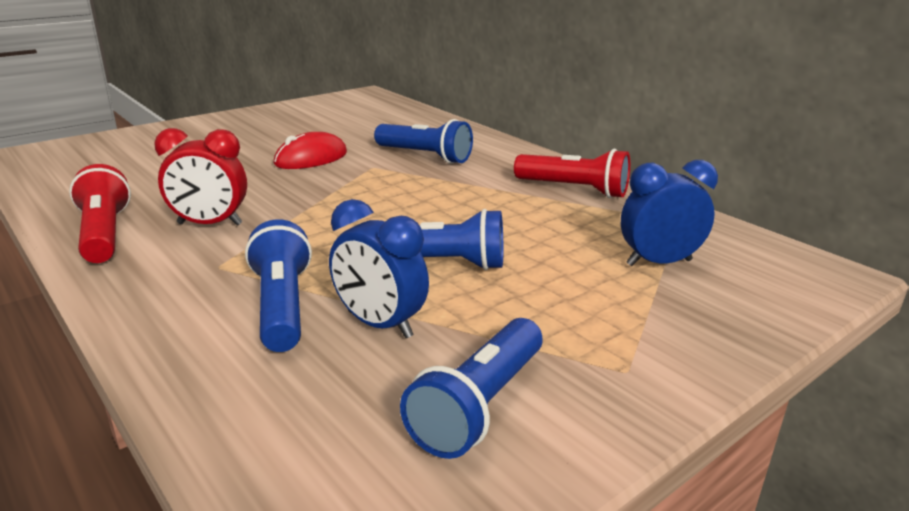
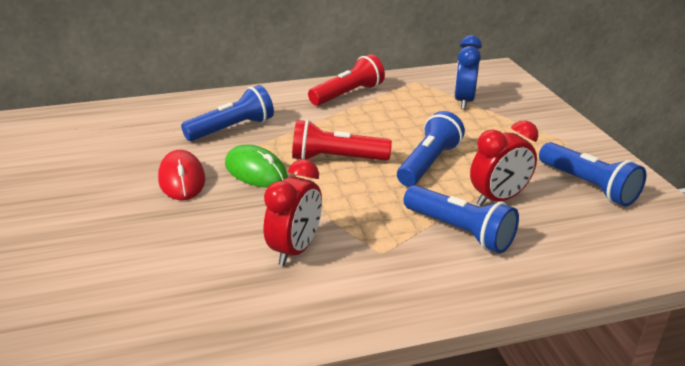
camera: 65 degrees left, 5 degrees up
(104, 234) = (273, 313): red flashlight -> red flashlight (336, 159)
(281, 306) = (460, 231): blue flashlight -> blue flashlight turned 150 degrees counterclockwise
(347, 181) = (256, 171): none -> green mouse
(379, 324) = (498, 199): blue clock -> red clock

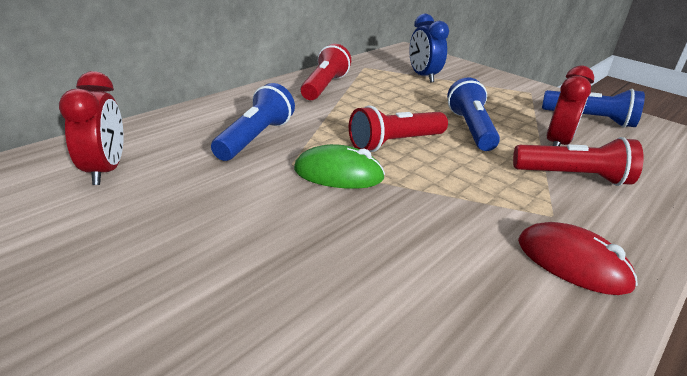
camera: 35 degrees left, 0 degrees up
(182, 179) = (270, 204): red mouse -> red mouse (572, 263)
(295, 250) = (485, 239): red clock -> red clock (105, 170)
(460, 231) = (573, 177): blue flashlight -> red flashlight

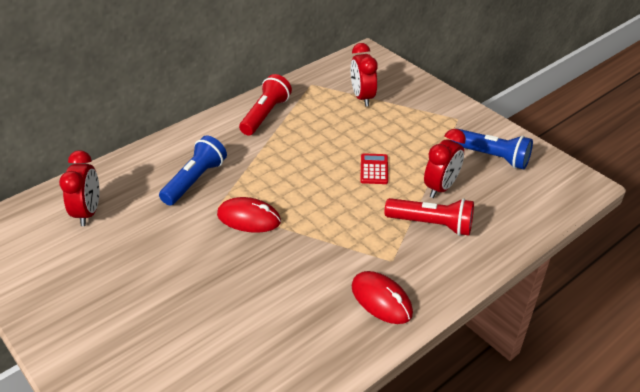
camera: 10 degrees right, 10 degrees up
(338, 174) = (249, 218): green mouse -> red mouse
(395, 143) = (303, 186): red flashlight -> none
(423, 76) = (362, 97): blue clock -> red clock
(470, 129) = (374, 169): blue flashlight -> red calculator

